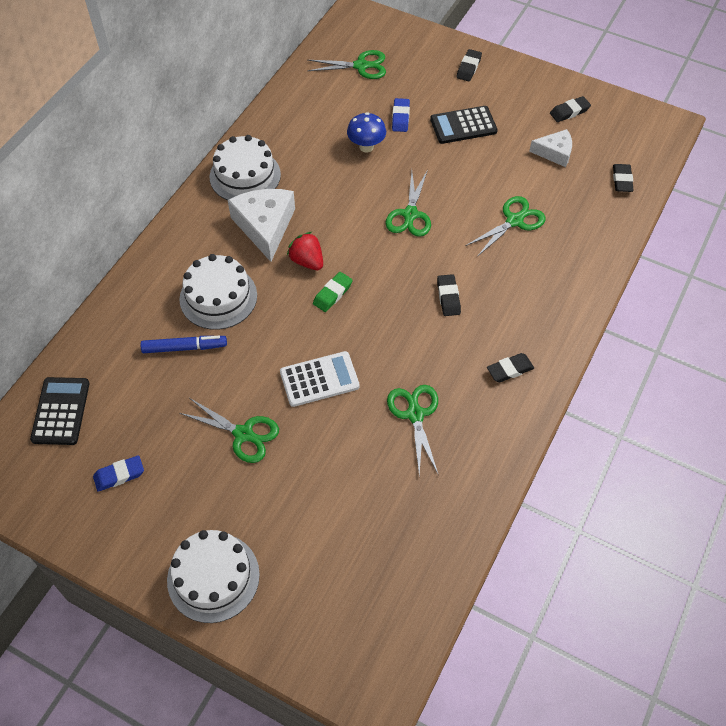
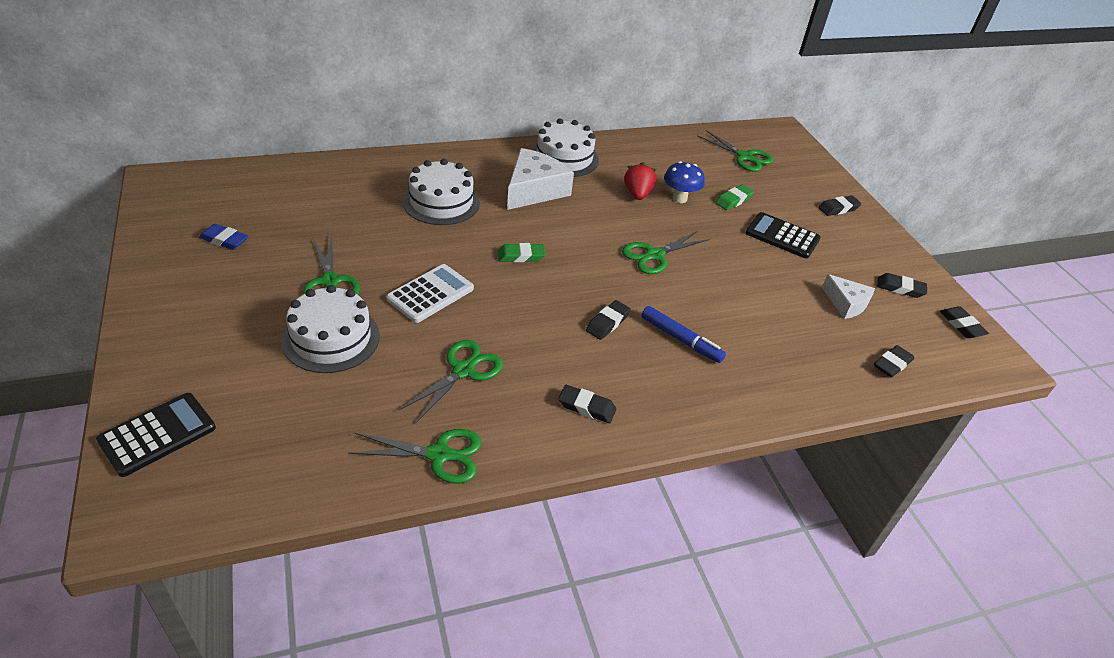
camera: 40 degrees right, 15 degrees down
(61, 411) = (253, 185): black calculator -> black calculator (157, 434)
(184, 347) = (375, 210): blue marker -> blue marker (680, 339)
(213, 577) = (172, 340): white cake -> white cake (331, 338)
(307, 261) = (533, 226): red strawberry -> red strawberry (637, 194)
(319, 379) = (430, 294): white calculator -> white calculator turned 75 degrees counterclockwise
(400, 117) = (733, 200): blue eraser -> green eraser
(514, 221) = (741, 319): green scissors -> green scissors (439, 455)
(626, 114) = (961, 325): none -> black eraser

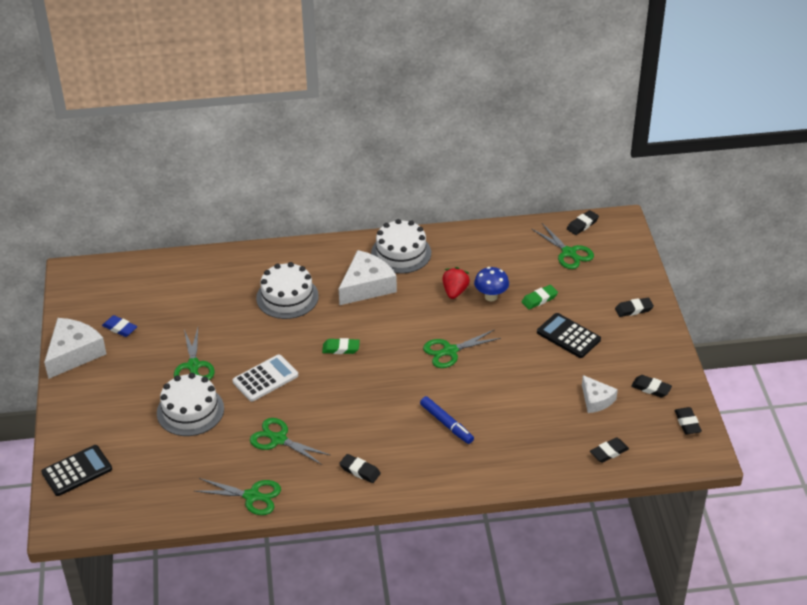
camera: 15 degrees right, 0 degrees up
(158, 271) = (74, 353): none -> white cheese
(463, 371) = (278, 439): green scissors -> green scissors turned 105 degrees counterclockwise
(607, 323) = (394, 408): black eraser -> black eraser (582, 225)

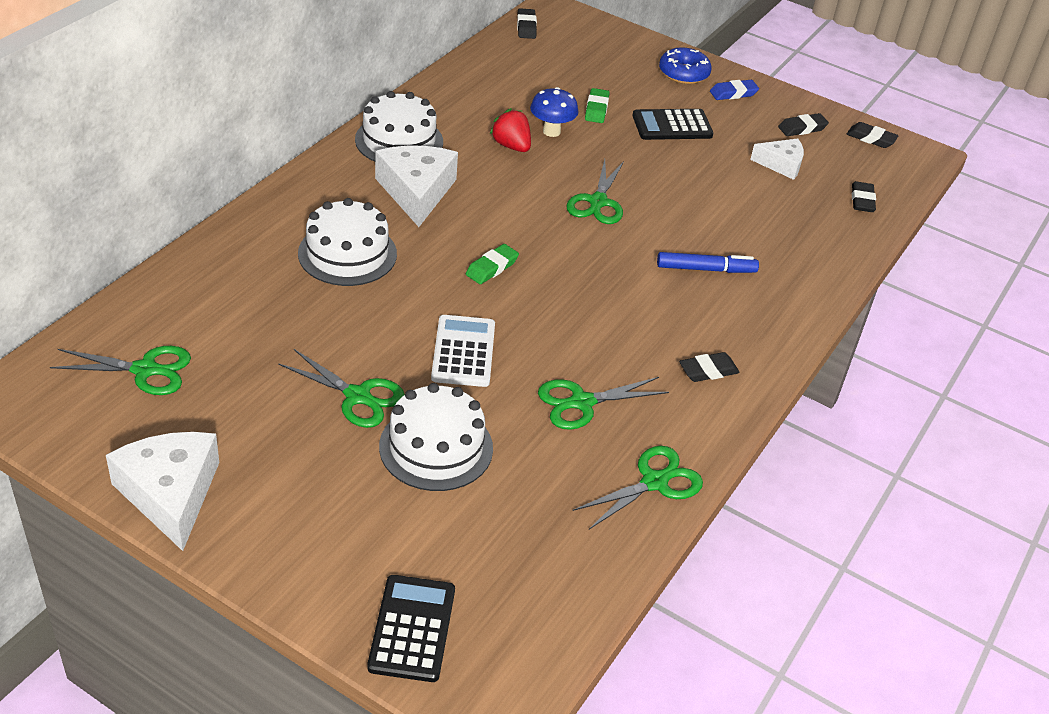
camera: 55 degrees left, 0 degrees up
(120, 328) = (188, 420): blue eraser -> blue eraser (733, 93)
(568, 253) = (554, 56): green scissors -> green scissors (145, 370)
(633, 309) = (683, 73): black eraser -> blue donut

